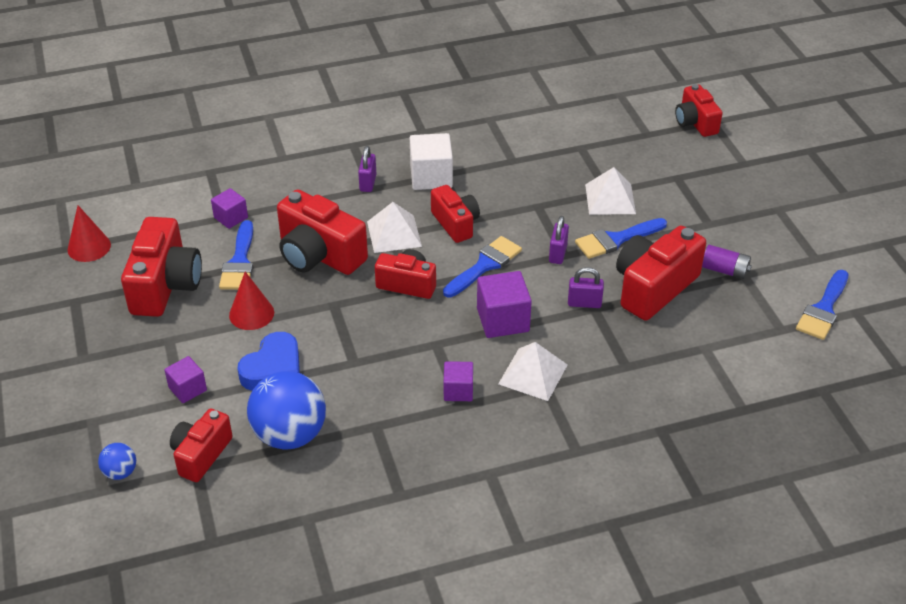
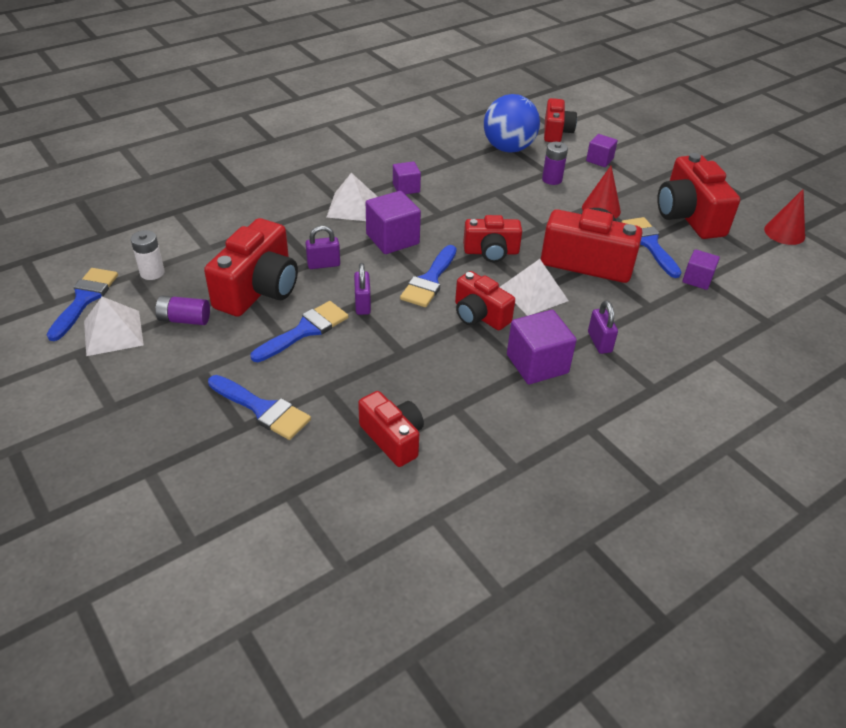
camera: 160 degrees right, 0 degrees up
(120, 472) = (596, 118): blue ball -> none
(273, 368) = (552, 179): blue heart -> purple battery
(431, 177) = (537, 364): white cube -> purple cube
(610, 199) = (321, 378): white pyramid -> white pyramid (113, 332)
(660, 186) = (263, 409): none -> blue brush
(695, 123) = (218, 533): red camera -> red camera (393, 438)
(761, 327) = (152, 272): none -> white battery

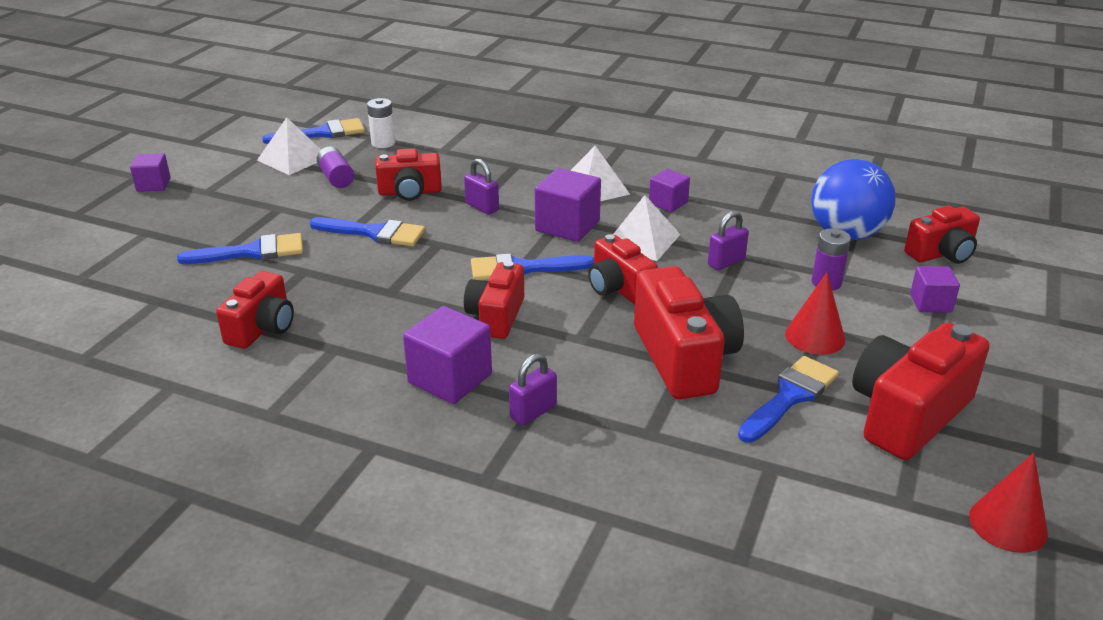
camera: 60 degrees right, 10 degrees down
(258, 289) = (410, 192): red camera -> red camera, size x0.62
(263, 409) = (252, 252): blue brush -> blue brush turned 105 degrees counterclockwise
(362, 304) = (443, 247): purple padlock -> purple padlock (726, 262)
(534, 293) = (574, 339): white pyramid -> white pyramid (642, 240)
(697, 279) = (761, 460): purple cube -> purple cube (153, 185)

